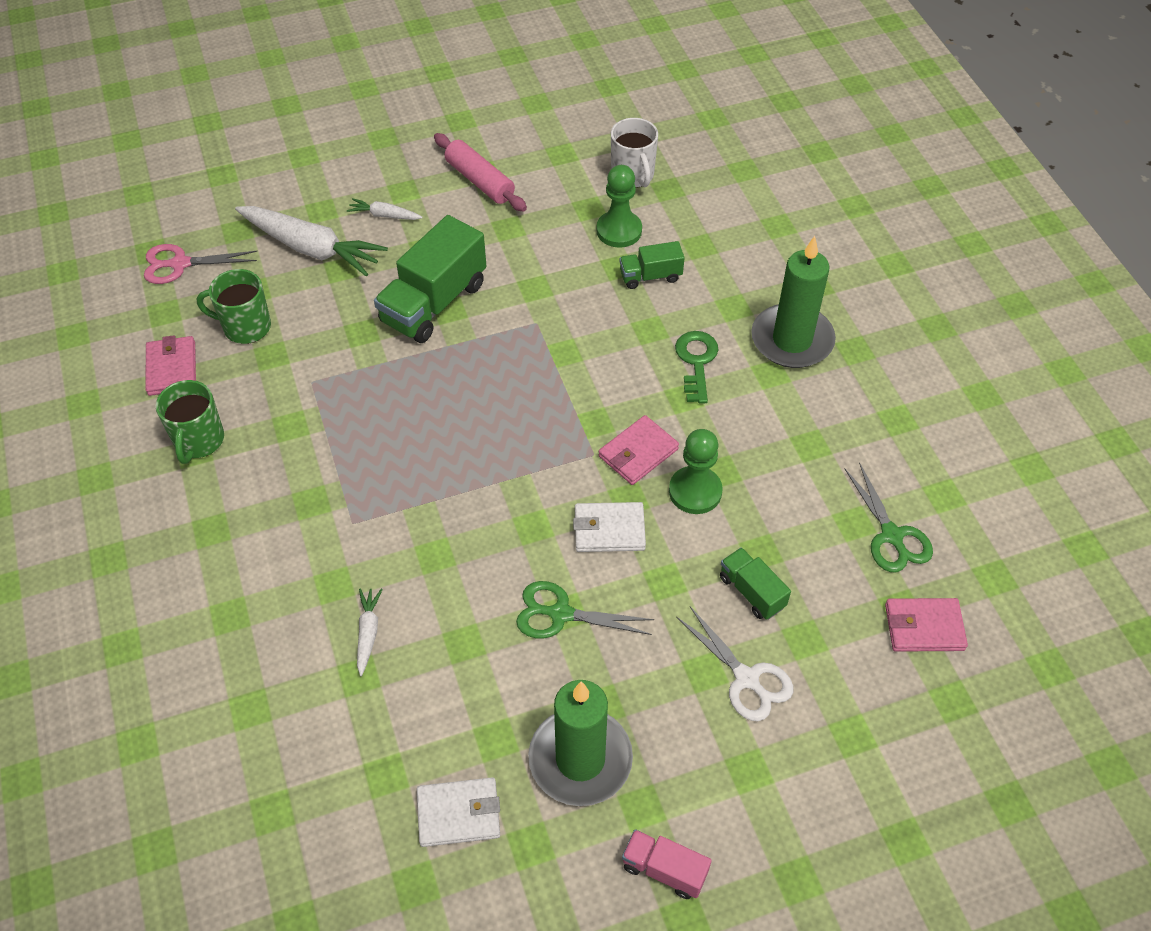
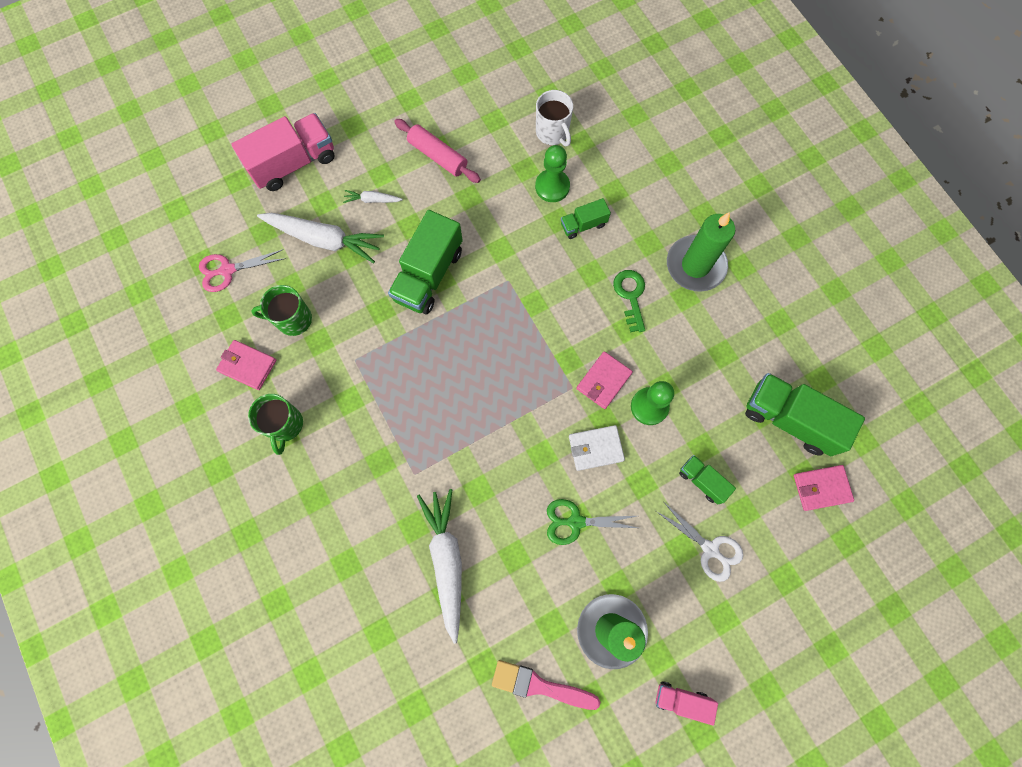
camera: 10 degrees left, 20 degrees up
(172, 368) = (248, 365): pink wallet -> pink wallet turned 45 degrees counterclockwise
(297, 166) = (294, 163): none -> pink truck
(368, 633) = (446, 560): white carrot -> white carrot, size x2.15
(458, 814) = (539, 685): white wallet -> pink brush
(891, 536) = (789, 419): green scissors -> green truck

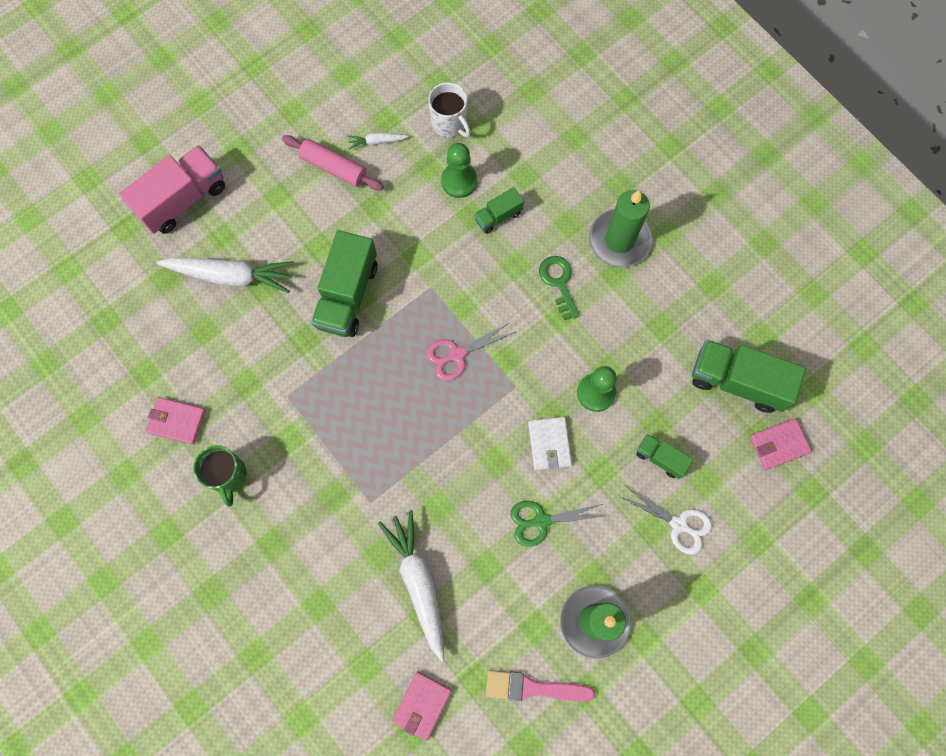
camera: 10 degrees left, 0 degrees up
(227, 270) = (135, 325): pink scissors -> pink scissors (457, 354)
(293, 319) = (214, 365): green mug -> none
(372, 200) = (274, 225): white carrot -> white carrot (377, 141)
(595, 448) = (549, 444): white wallet -> white wallet turned 75 degrees counterclockwise
(603, 381) = (546, 374): pink wallet -> pink wallet (422, 705)
(681, 700) = (673, 675): pink truck -> none

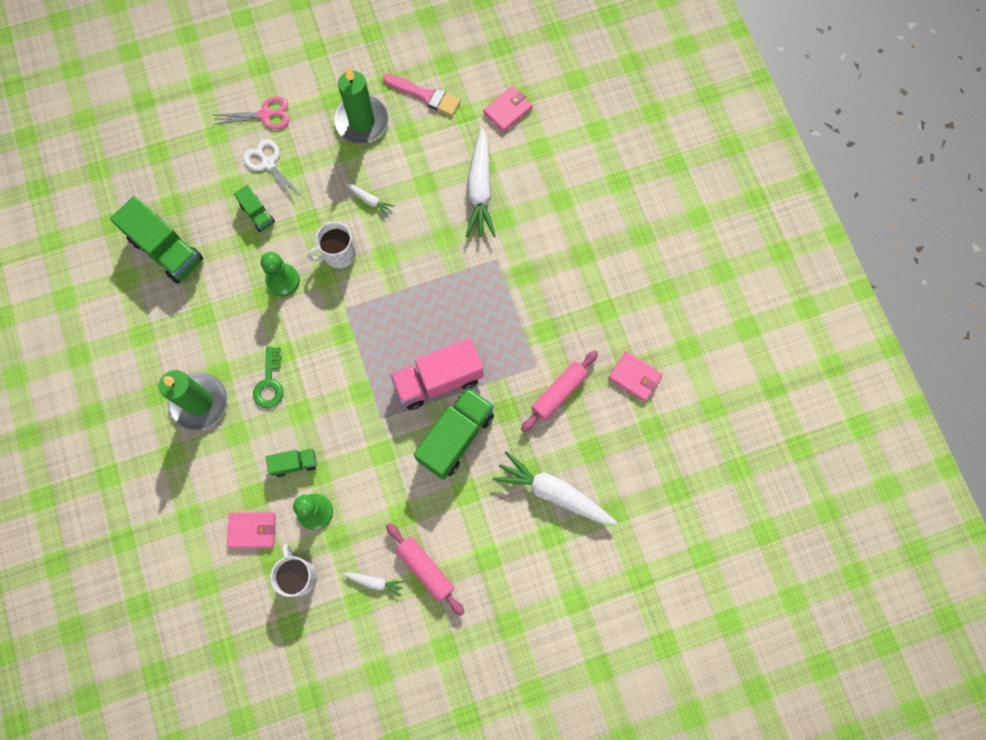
camera: 160 degrees left, 0 degrees up
(183, 199) = (578, 588): pink truck -> pink truck (438, 380)
(228, 475) = (604, 318): green mug -> none
(254, 376) = (559, 393): none -> pink rolling pin
(457, 354) = (382, 351): pink scissors -> pink scissors (265, 115)
(541, 521) = (370, 201): green scissors -> white carrot
(549, 444) = (338, 254): white wallet -> white mug
(778, 444) = (162, 193): pink wallet -> pink wallet (252, 530)

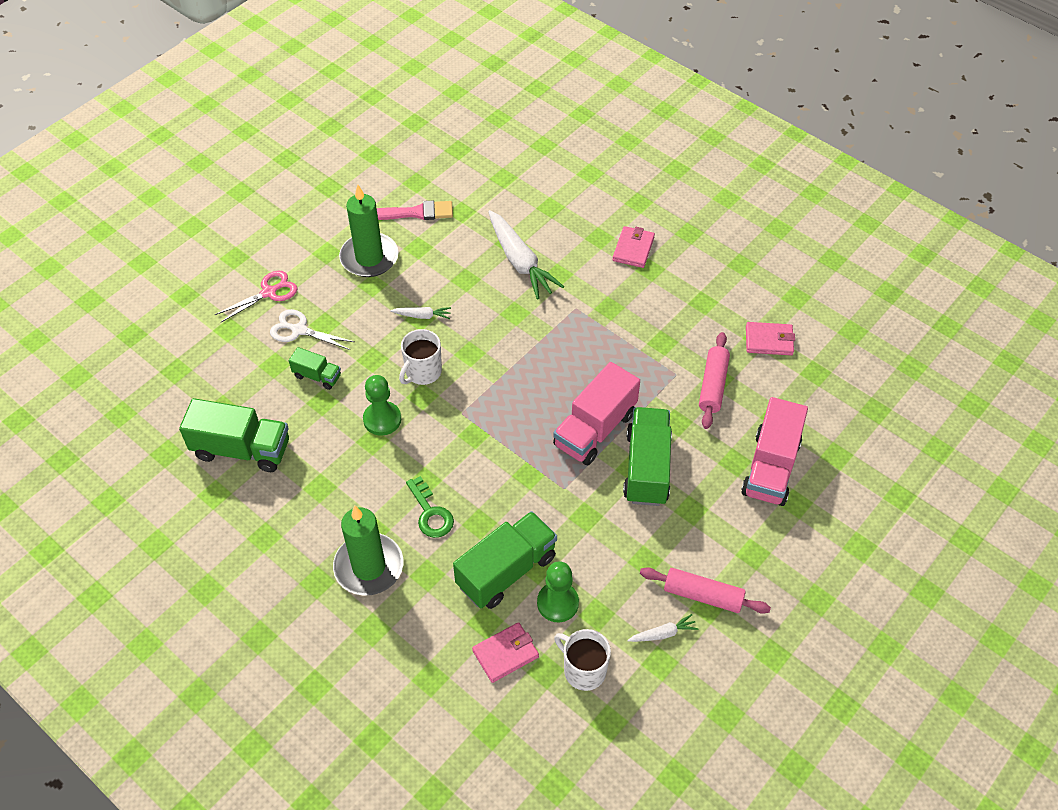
camera: 30 degrees left, 20 degrees down
(294, 463) = (506, 571): green truck -> green truck, size x1.93
(508, 110) = (500, 192): pink wallet -> pink wallet (633, 249)
(553, 492) = (770, 467): white carrot -> pink truck

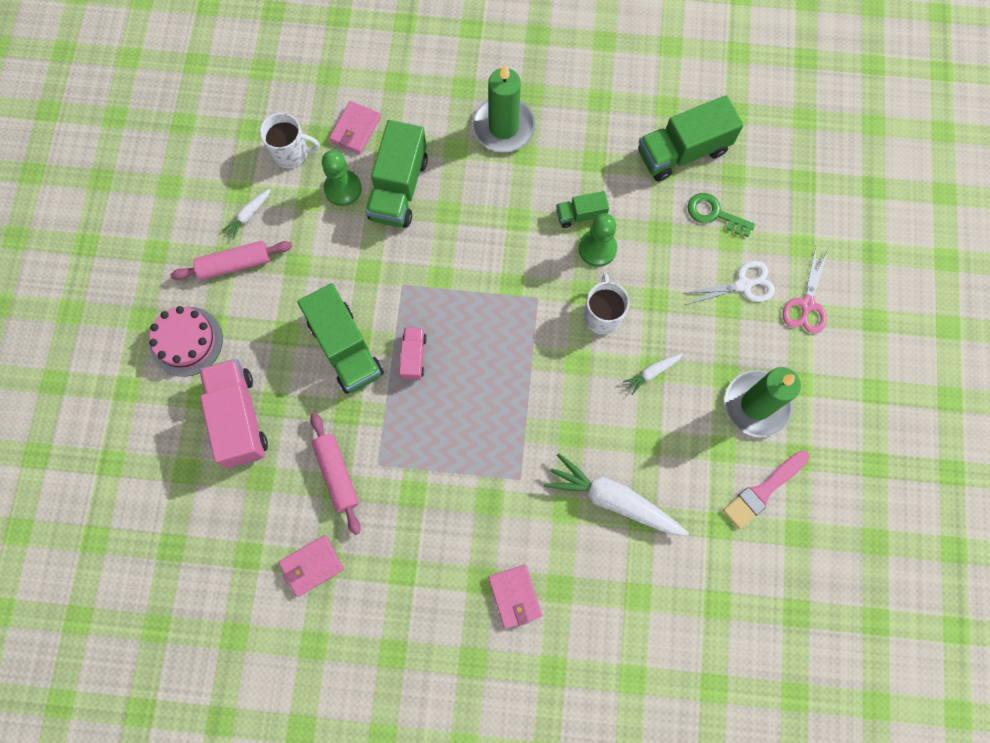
camera: 145 degrees right, 20 degrees up
(317, 376) = (686, 252): green truck -> green truck (580, 215)
(430, 513) = (491, 196): green key -> green key (714, 214)
(595, 429) = (413, 357): pink truck -> pink truck, size x0.52
(784, 554) = (186, 341): none -> pink cake

